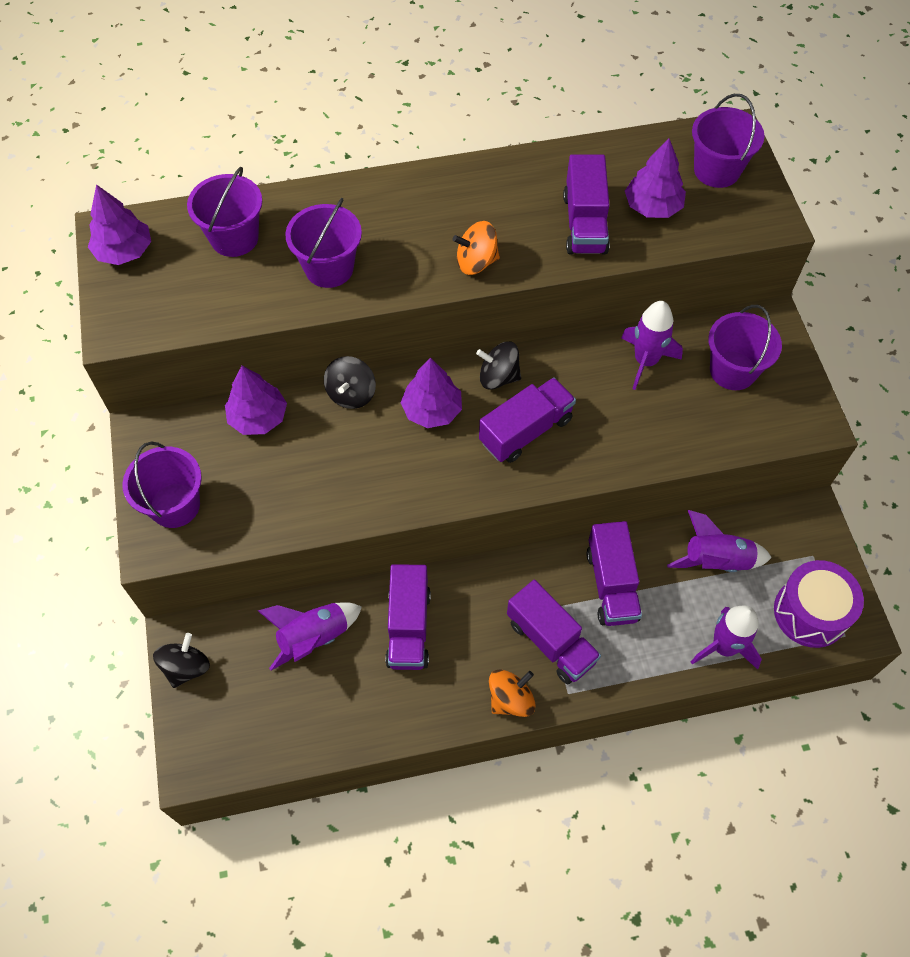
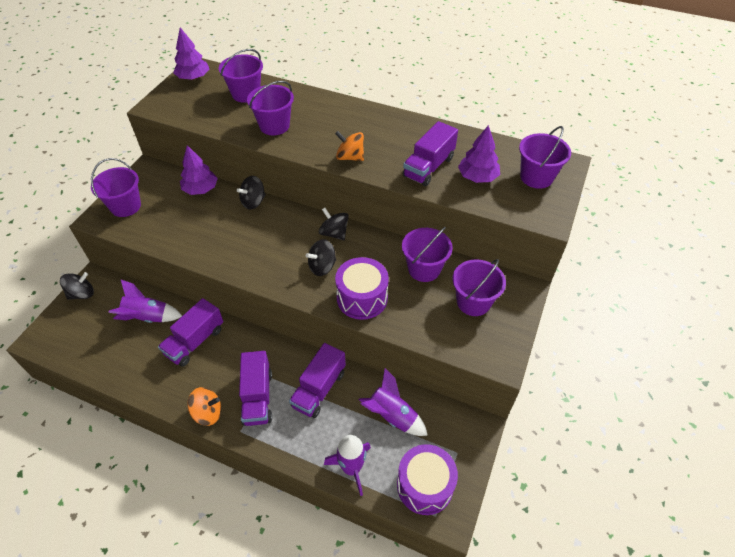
camera: 35 degrees right, 10 degrees down
(432, 410) = (284, 230): purple tree -> none
(526, 431) = (322, 267): purple truck -> black spinning top
(609, 442) = (362, 298): none -> purple drum
(645, 361) = (424, 269): purple rocket -> purple bucket

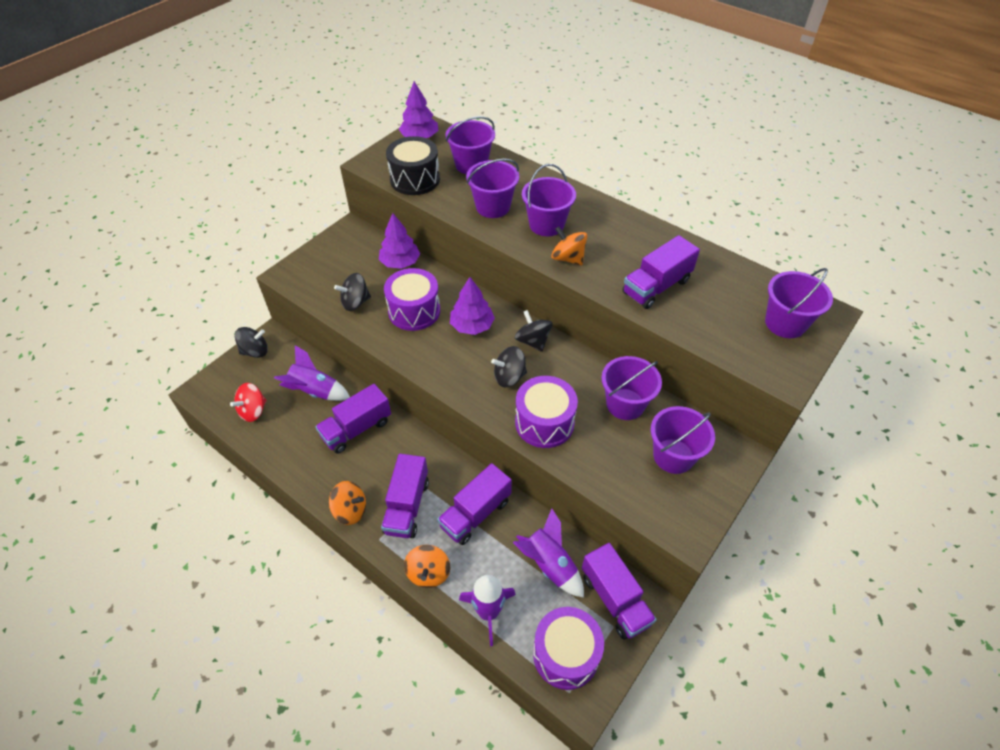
camera: 15 degrees right, 0 degrees up
(94, 347) = (253, 411): none -> red spinning top
(125, 206) = (318, 266): purple bucket -> purple bucket (546, 224)
(199, 114) = (415, 179): none -> black drum
(224, 228) = (414, 311): none -> purple drum
(253, 202) = (453, 288): black spinning top -> black spinning top (355, 302)
(291, 449) = (428, 573): none -> orange spinning top
(452, 430) = (615, 599): none -> purple truck
(477, 177) = (712, 309): purple tree -> purple tree (472, 326)

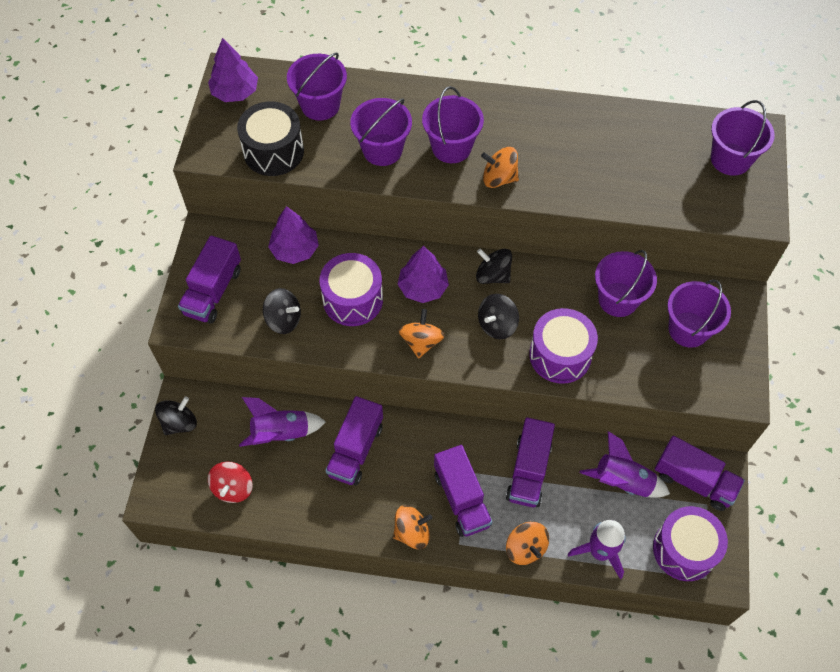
camera: 30 degrees left, 10 degrees up
(355, 302) = (284, 320): black spinning top -> black spinning top turned 105 degrees counterclockwise
(441, 361) = (421, 342): none -> orange spinning top
(656, 287) = (600, 172): purple truck -> purple truck (213, 291)

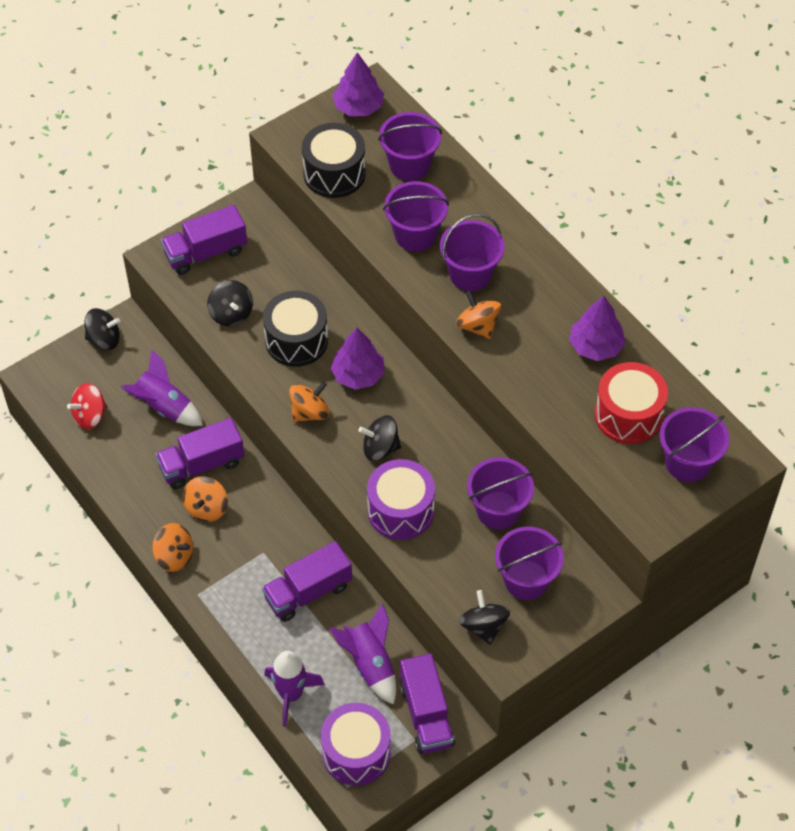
camera: 45 degrees right, 5 degrees down
(295, 250) = (297, 269): purple tree -> purple tree (595, 346)
(353, 299) = (296, 340): purple drum -> black drum
(462, 499) = (236, 566): purple truck -> none
(493, 275) = (422, 410): black spinning top -> black spinning top (483, 626)
(525, 548) = (240, 641): orange spinning top -> orange spinning top (206, 508)
(661, 159) = (628, 415): none -> red drum

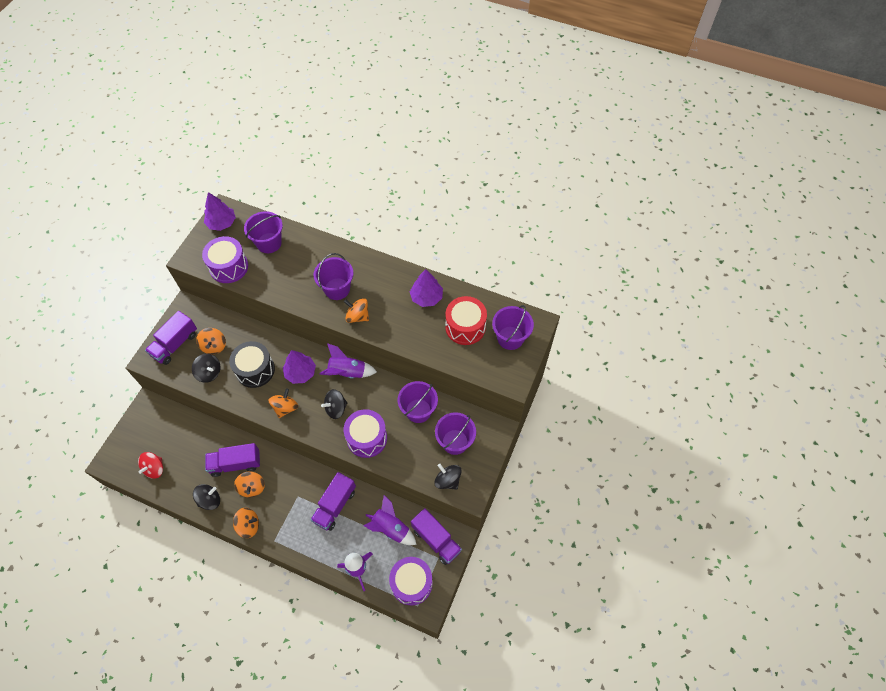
camera: 30 degrees left, 5 degrees up
(104, 339) = (139, 419): black spinning top -> black spinning top (210, 500)
(164, 407) = (196, 441): purple rocket -> purple rocket (347, 372)
(202, 465) = (235, 464): purple truck -> purple truck turned 45 degrees clockwise
(258, 280) = (214, 346): none -> orange spinning top
(334, 173) = (229, 267): black drum -> purple drum
(415, 235) = (294, 281): purple bucket -> none

